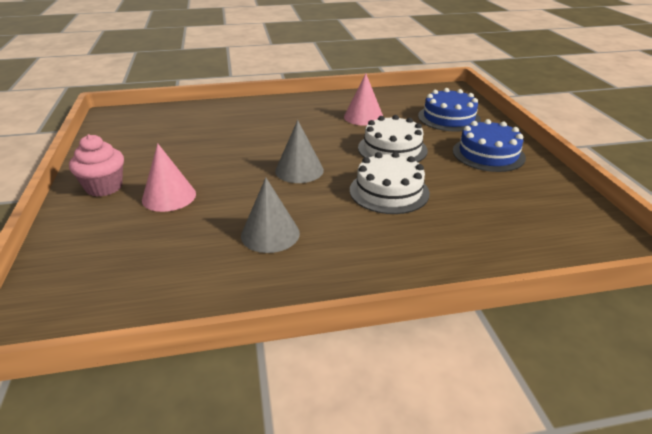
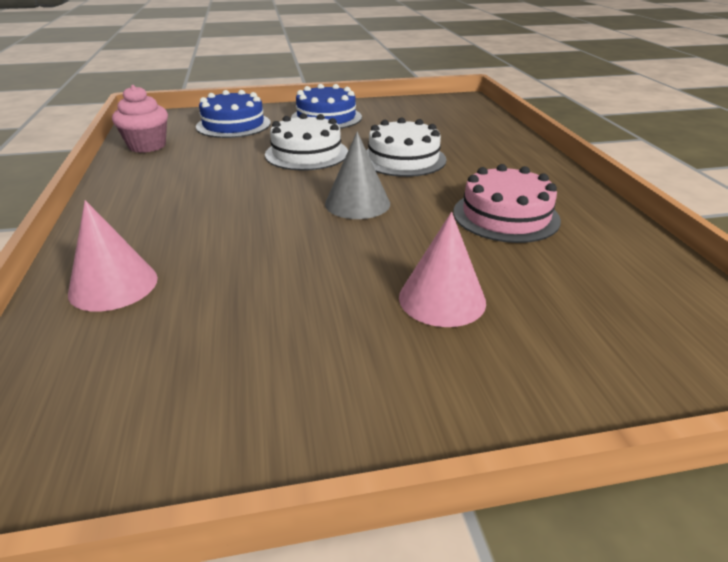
camera: 90 degrees left, 0 degrees up
(104, 187) = (423, 385): pink cupcake -> pink cupcake (147, 146)
(270, 234) = (505, 216): grey cone -> pink cake
(363, 117) = (205, 165): pink cone -> pink cone (113, 285)

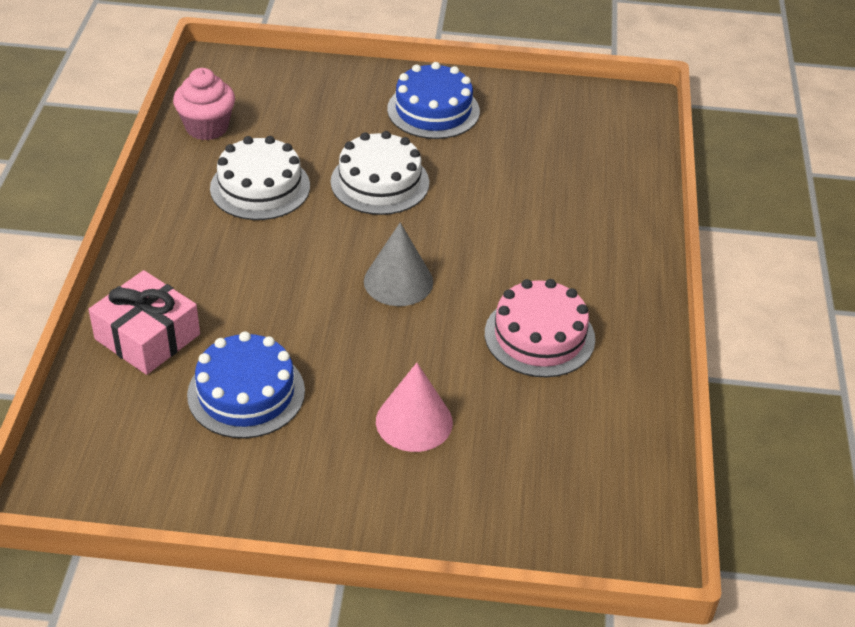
camera: 15 degrees right, 10 degrees up
(113, 285) = (147, 337): pink cone -> pink gift
(233, 125) = (314, 103): blue cake -> blue cake (246, 393)
(403, 159) = (485, 217): white cake -> white cake (260, 187)

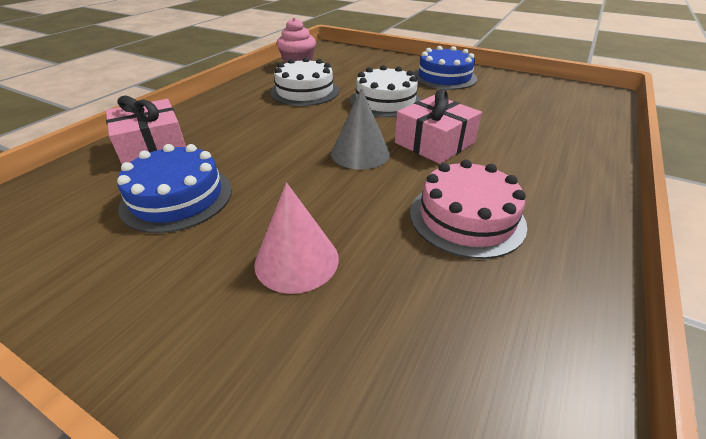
camera: 25 degrees right, 5 degrees down
(471, 244) = (434, 143): none -> pink gift

